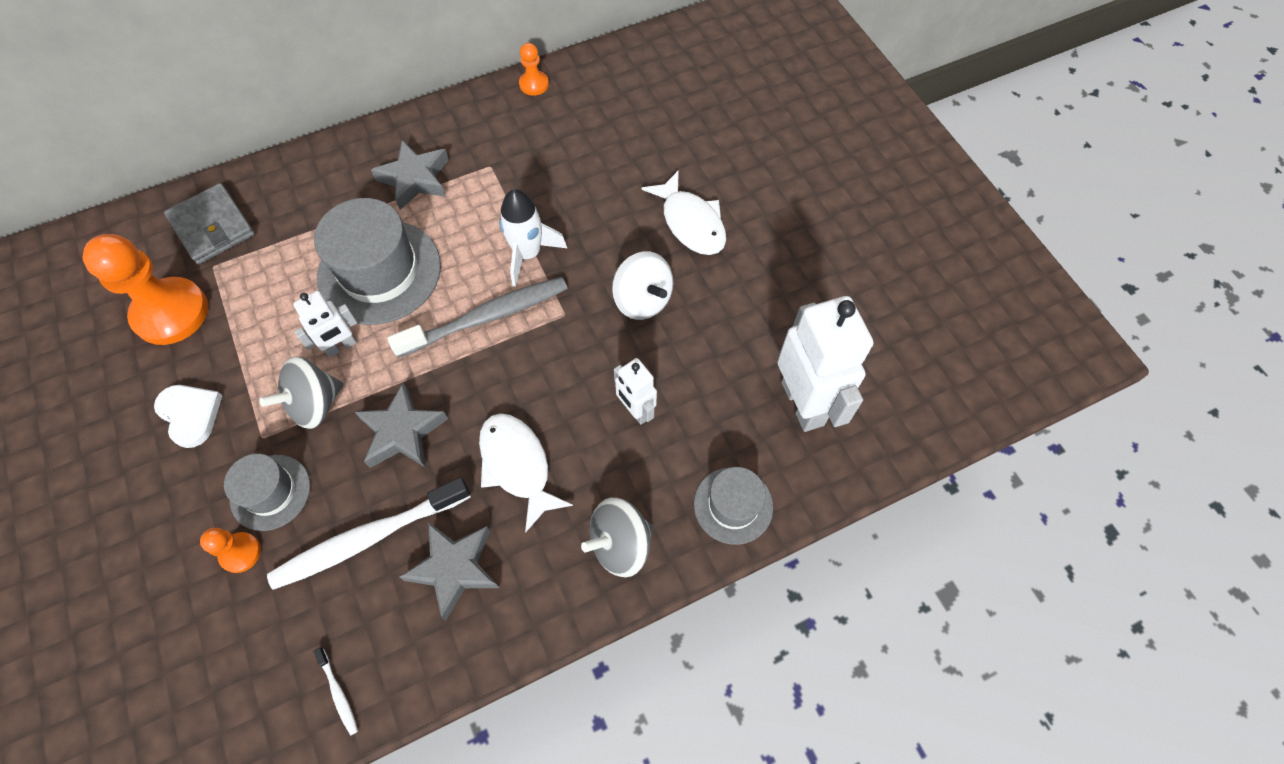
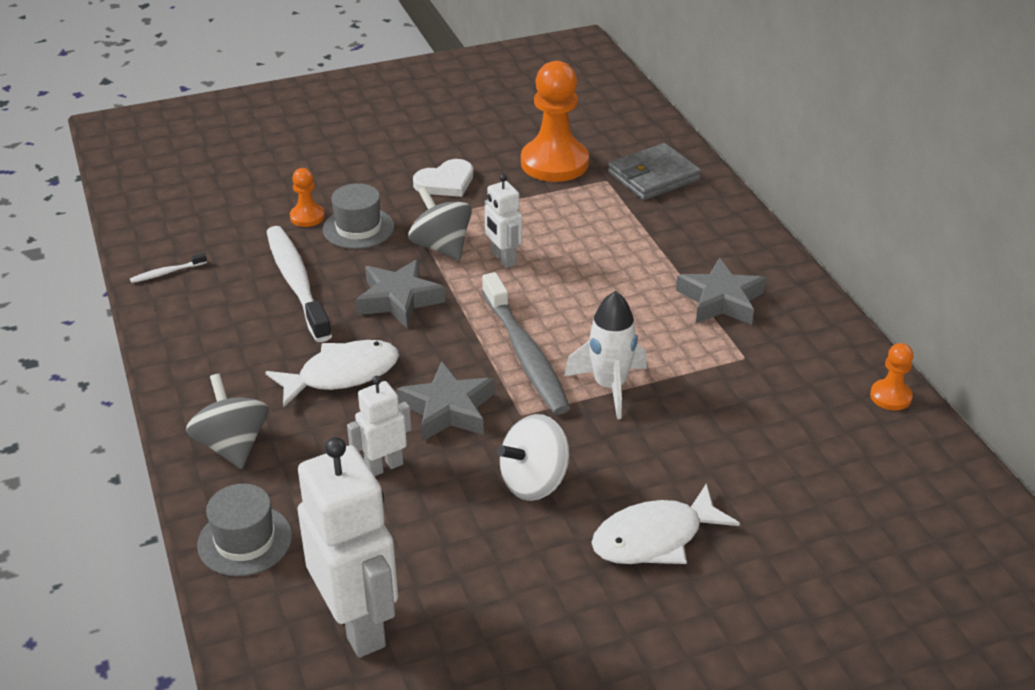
camera: 95 degrees right, 25 degrees down
(379, 272) = (592, 279): grey hat -> none
(454, 568) = (249, 334): grey star -> grey star (448, 409)
(803, 403) = (358, 625): white robot -> white robot turned 105 degrees counterclockwise

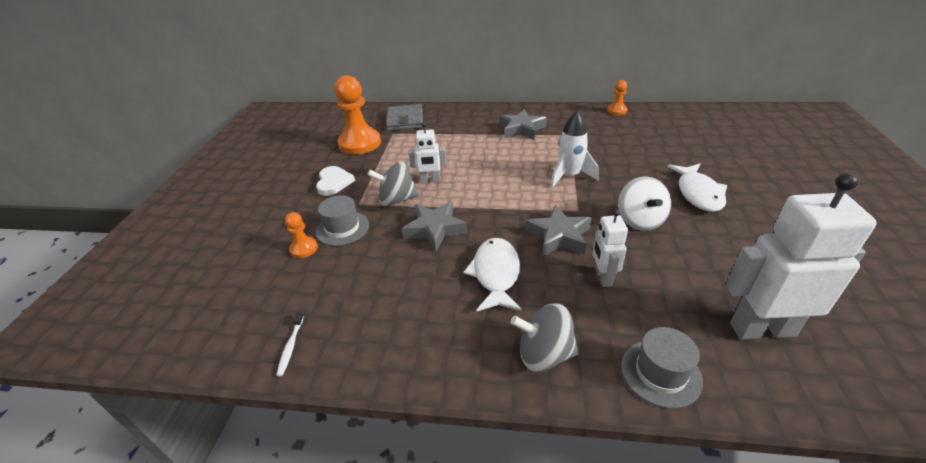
camera: 60 degrees left, 0 degrees up
(297, 283) = (375, 272): white toothbrush -> none
(525, 354) = (524, 195): grey toothbrush -> none

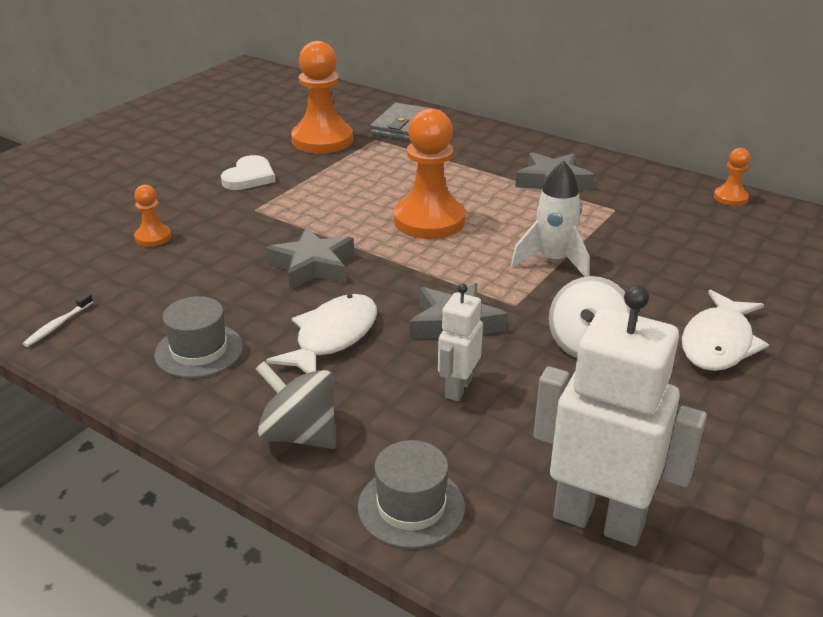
camera: 25 degrees right, 5 degrees down
(342, 228) = (212, 230): grey hat -> grey hat (199, 351)
(397, 200) = (302, 219): grey spinning top -> none
(430, 181) = (363, 210): white robot -> none
(476, 174) = (429, 220): none -> orange pawn

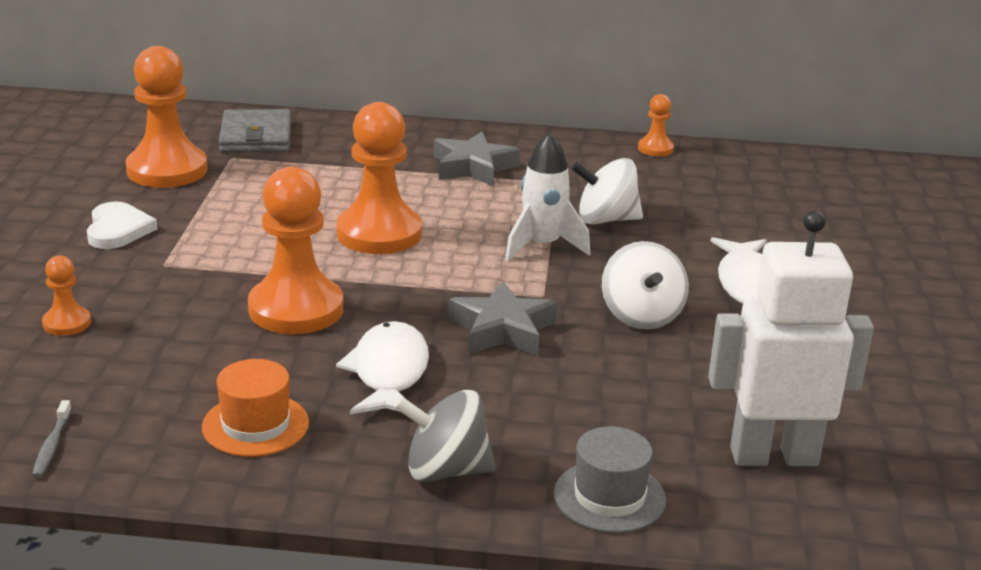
camera: 30 degrees left, 5 degrees down
(58, 325) = (52, 446): white toothbrush -> grey toothbrush
(199, 351) = (255, 425): grey hat -> orange hat
(312, 266) = (296, 309): grey star -> orange pawn
(458, 388) = (558, 386): white robot -> none
(629, 251) = (606, 219): none -> white spinning top

